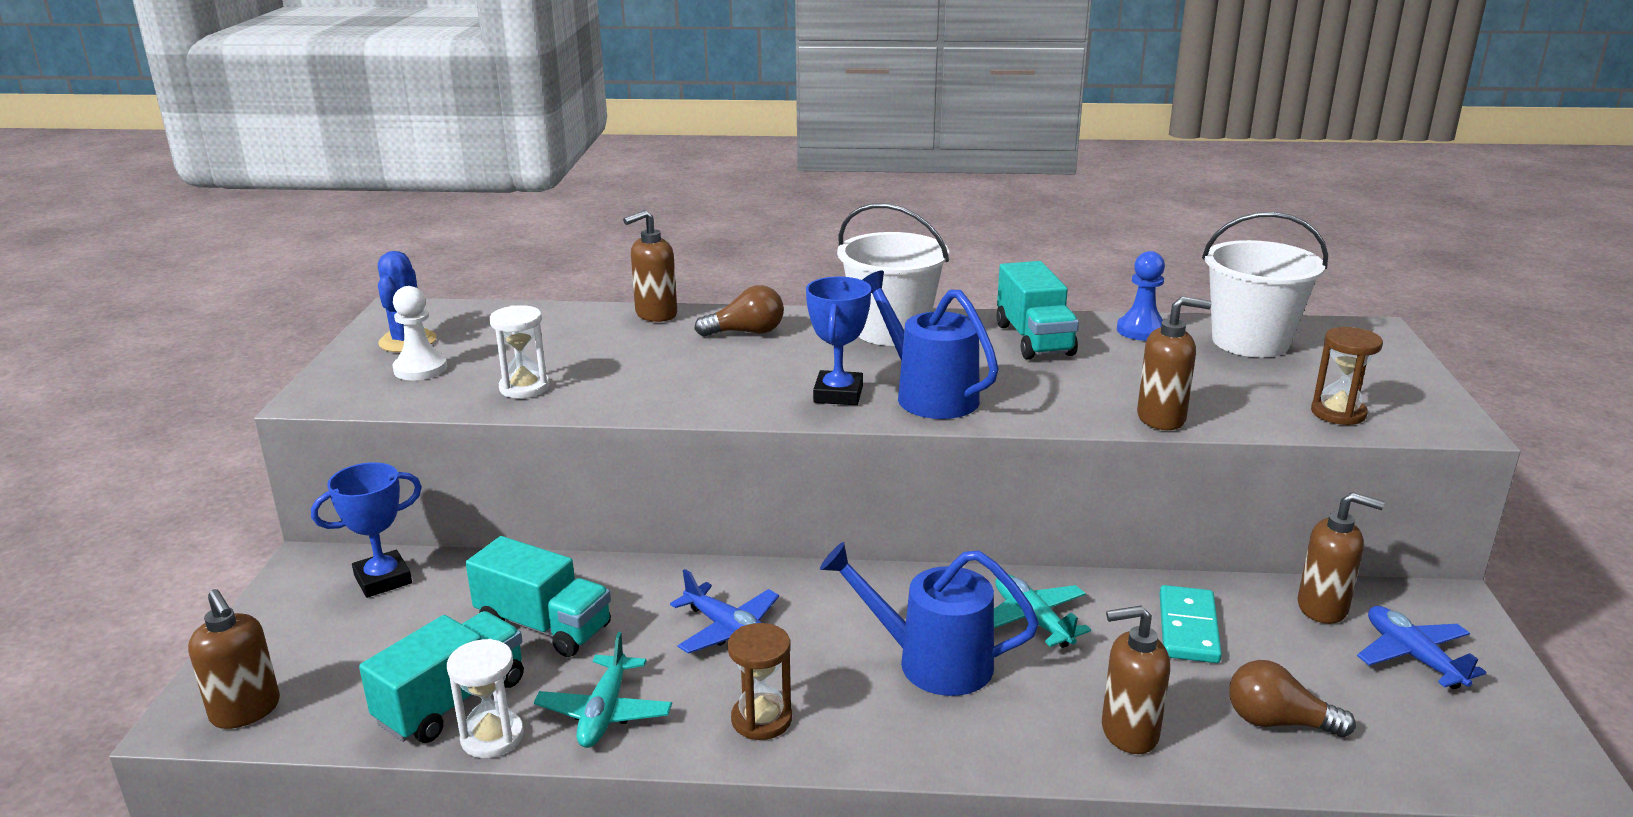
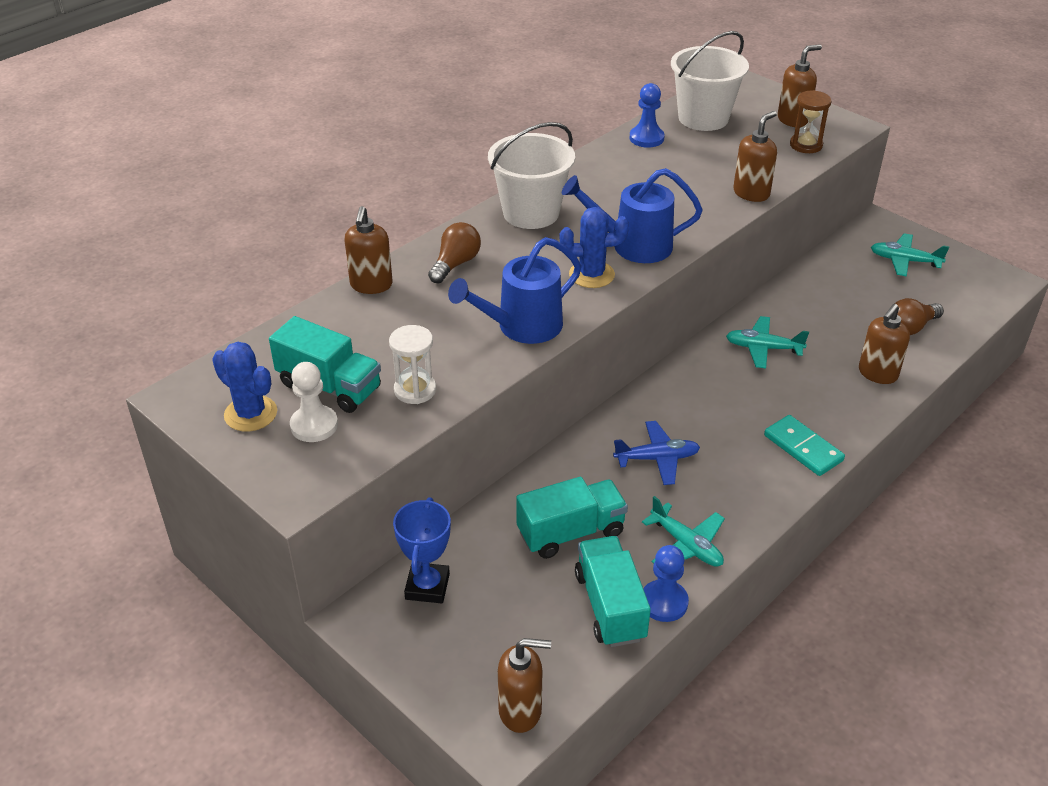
camera: 50 degrees left, 15 degrees up
(492, 737) = (664, 602): white hourglass -> blue pawn
(761, 719) = (751, 487): brown hourglass -> none
(838, 394) = (591, 275): blue trophy -> blue cactus
(931, 662) = (763, 402): blue watering can -> blue watering can (521, 327)
(1034, 339) = (611, 175): turquoise truck -> turquoise truck (329, 386)
(1188, 628) = (821, 306): turquoise domino -> turquoise domino (803, 448)
(1323, 608) = (847, 258): brown soap dispenser -> brown soap dispenser (793, 120)
(1413, 656) = (904, 261): blue plane -> turquoise plane

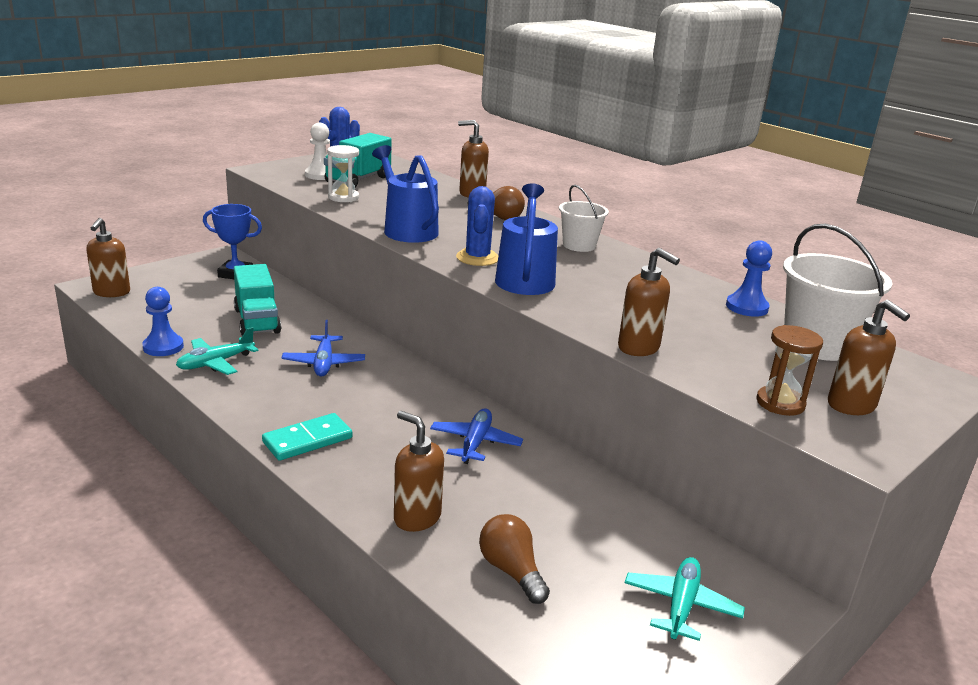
camera: 90 degrees right, 15 degrees down
(531, 213) = (579, 245): white bucket -> white bucket, size x0.61
(610, 606) = (175, 327): turquoise truck -> none
(763, 348) = (475, 443): turquoise plane -> blue plane

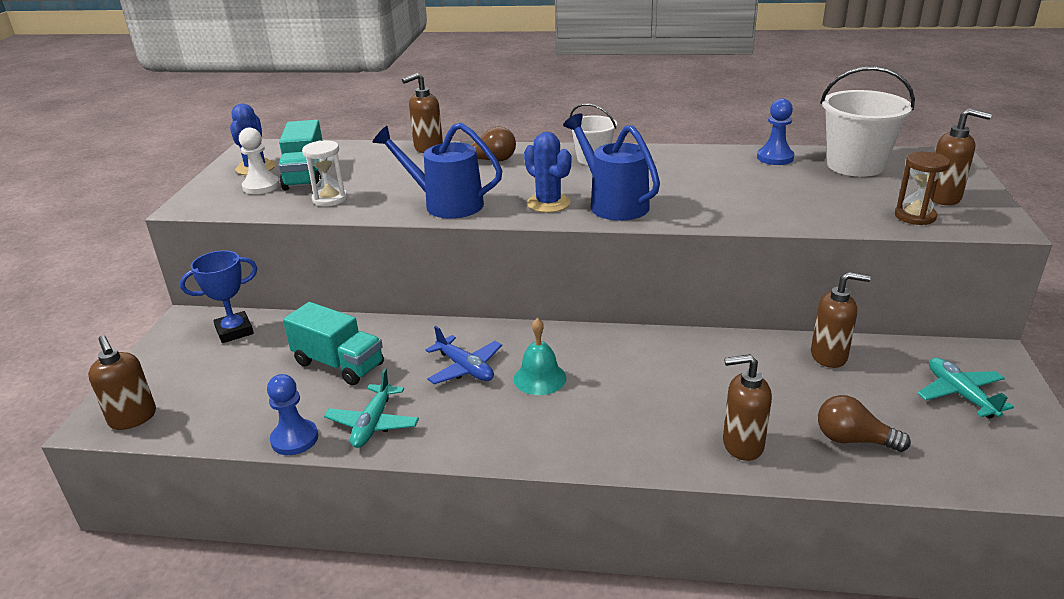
camera: 35 degrees left, 5 degrees up
(307, 440) = (568, 439): turquoise domino -> none
(359, 395) = (540, 378): none -> turquoise bell
(475, 443) = (681, 364): blue plane -> none
(639, 348) = (781, 220): brown soap dispenser -> brown soap dispenser (829, 356)

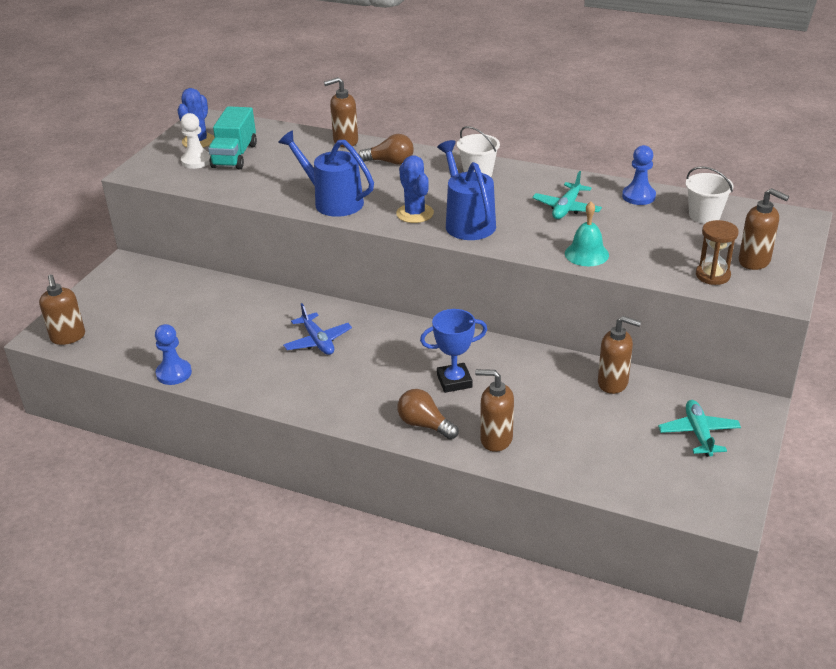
camera: 15 degrees right, 5 degrees up
(234, 331) = (157, 280): blue trophy -> blue trophy (454, 381)
(330, 199) = (245, 182): white hourglass -> none
(339, 364) = (225, 321): turquoise truck -> none
(373, 424) = (232, 372): turquoise plane -> turquoise plane (566, 208)
(540, 378) = (371, 359): turquoise bell -> turquoise bell (586, 254)
(853, 440) = (584, 452): brown light bulb -> brown light bulb (424, 425)
(855, 165) = (704, 215): white bucket -> white bucket, size x0.61

